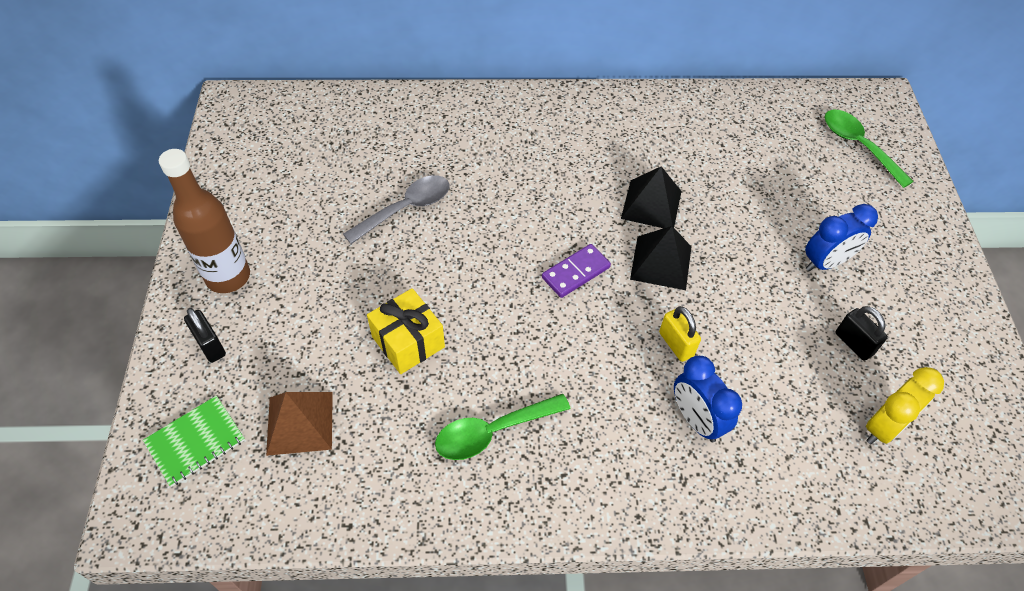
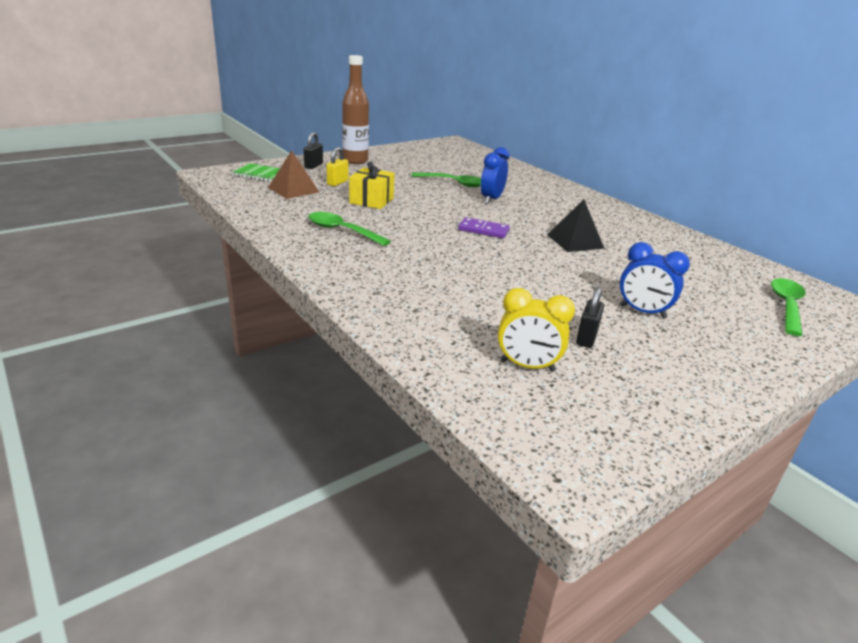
camera: 55 degrees right, 25 degrees down
(406, 209) = (454, 183): grey spoon -> green spoon
(661, 262) = (534, 253): black pyramid -> none
(676, 344) = (478, 270): yellow padlock -> yellow padlock (337, 182)
(696, 420) = (429, 287): blue clock -> blue clock (491, 199)

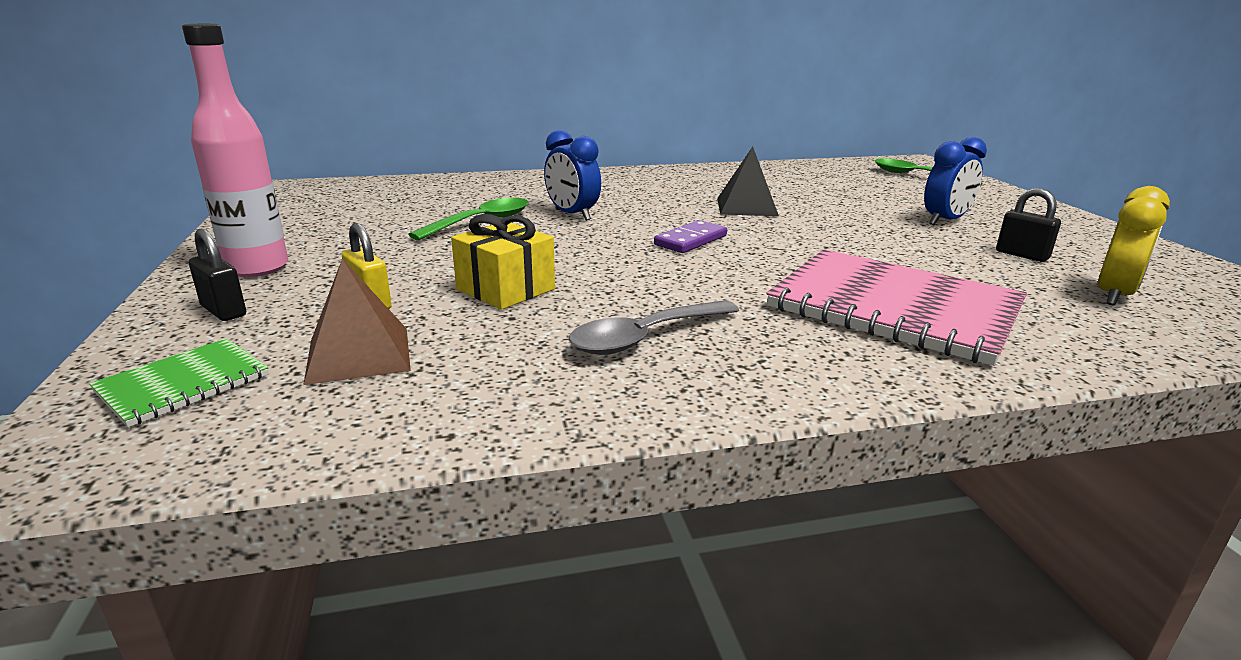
camera: 65 degrees left, 5 degrees down
(342, 231) = (645, 337): green spoon -> grey spoon
(355, 161) = (257, 268): brown bottle -> pink bottle
(428, 286) = (894, 308): none -> pink notebook

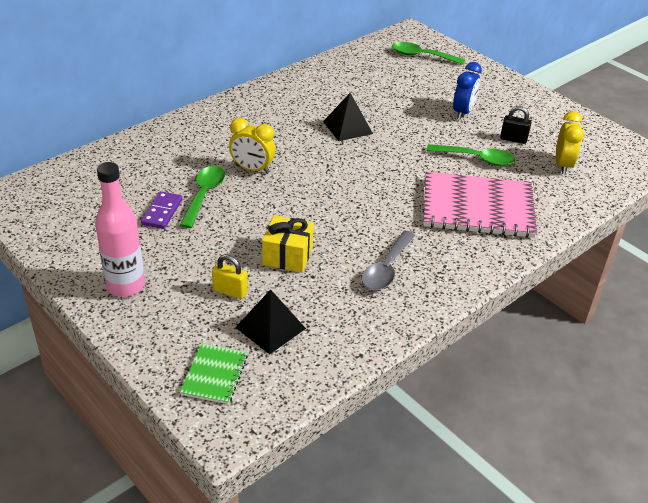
camera: 30 degrees left, 15 degrees up
(223, 311) = (160, 325): black padlock -> none
(359, 354) = (270, 327): brown pyramid -> black pyramid
(572, 215) = (252, 169): blue clock -> yellow clock
(690, 240) = (344, 176): purple domino -> purple domino (162, 212)
(933, 261) = (476, 159): none -> green spoon

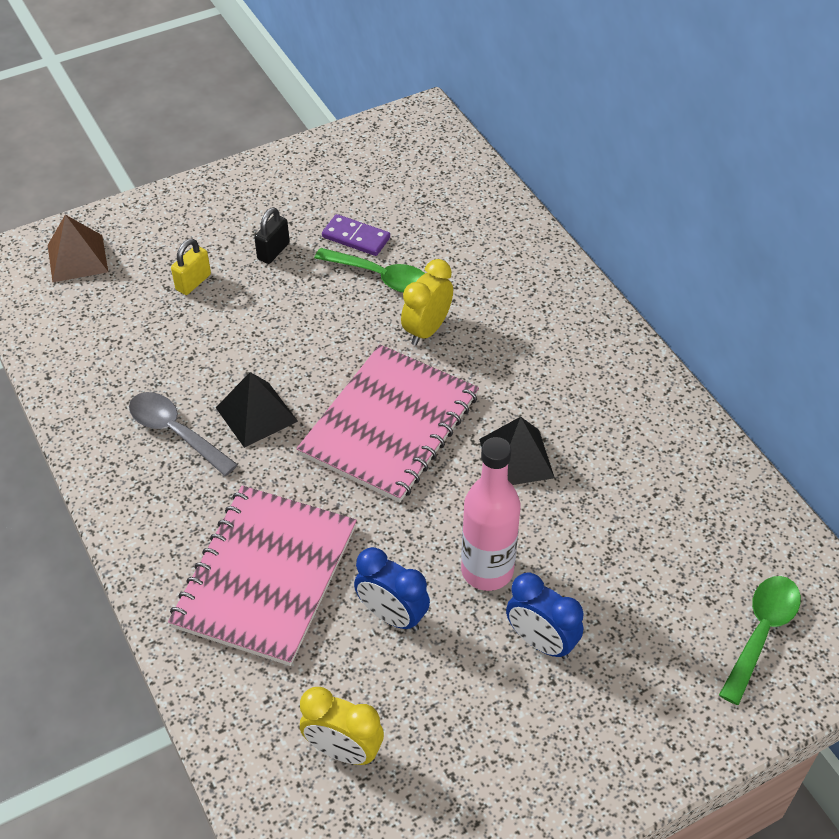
camera: 105 degrees right, 10 degrees up
(126, 286) = (235, 203): pink bottle -> pink bottle (487, 570)
(214, 375) = (77, 258): green notebook -> brown pyramid
(270, 327) = (122, 308): black pyramid -> black pyramid (256, 414)
(287, 256) = (235, 340): yellow gift -> none
(341, 175) = (389, 425): none -> pink notebook
(476, 159) = (392, 615): green spoon -> blue clock
(513, 139) = (439, 697): black padlock -> black padlock (273, 251)

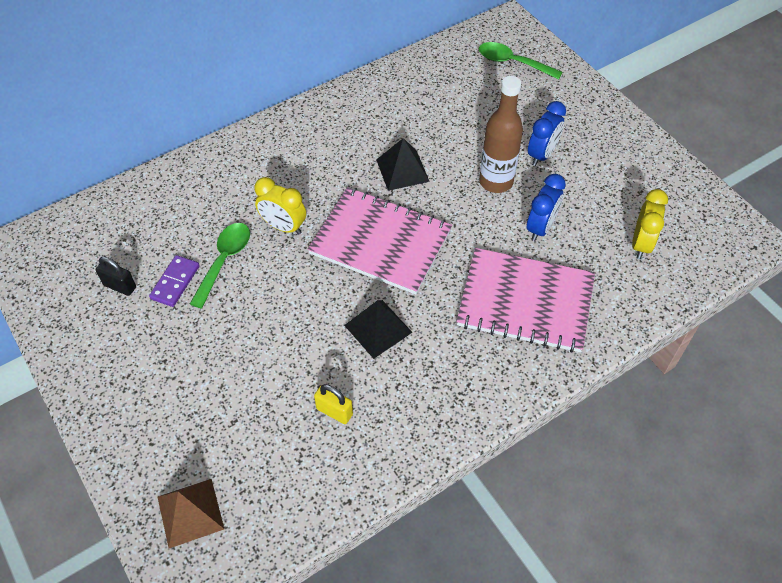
camera: 95 degrees left, 5 degrees up
(176, 432) = (402, 383): grey spoon -> none
(193, 282) = (227, 400): yellow padlock -> yellow padlock (334, 411)
(273, 251) = (189, 342): black padlock -> black padlock (120, 286)
(487, 570) = (496, 182): pink bottle -> brown bottle

